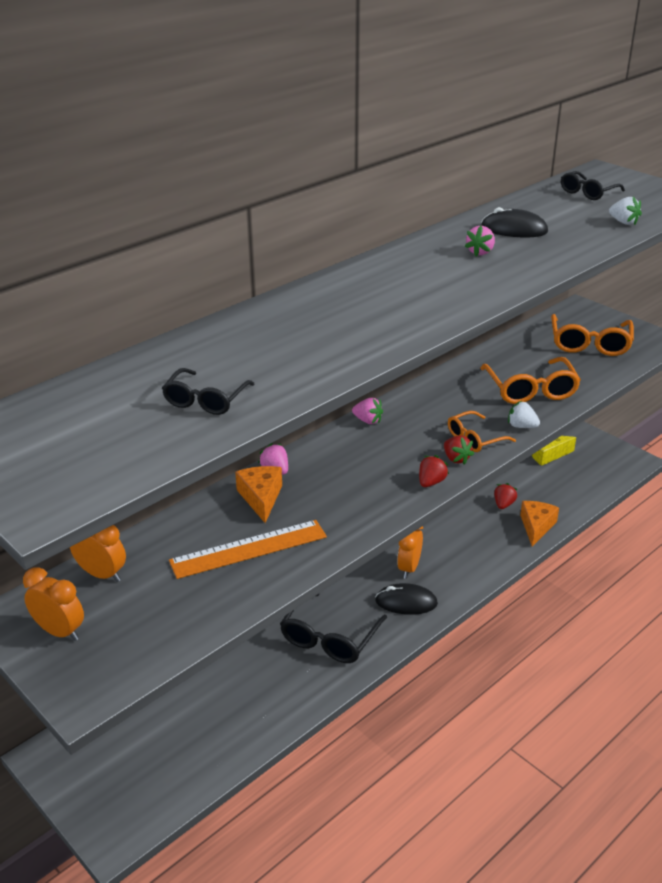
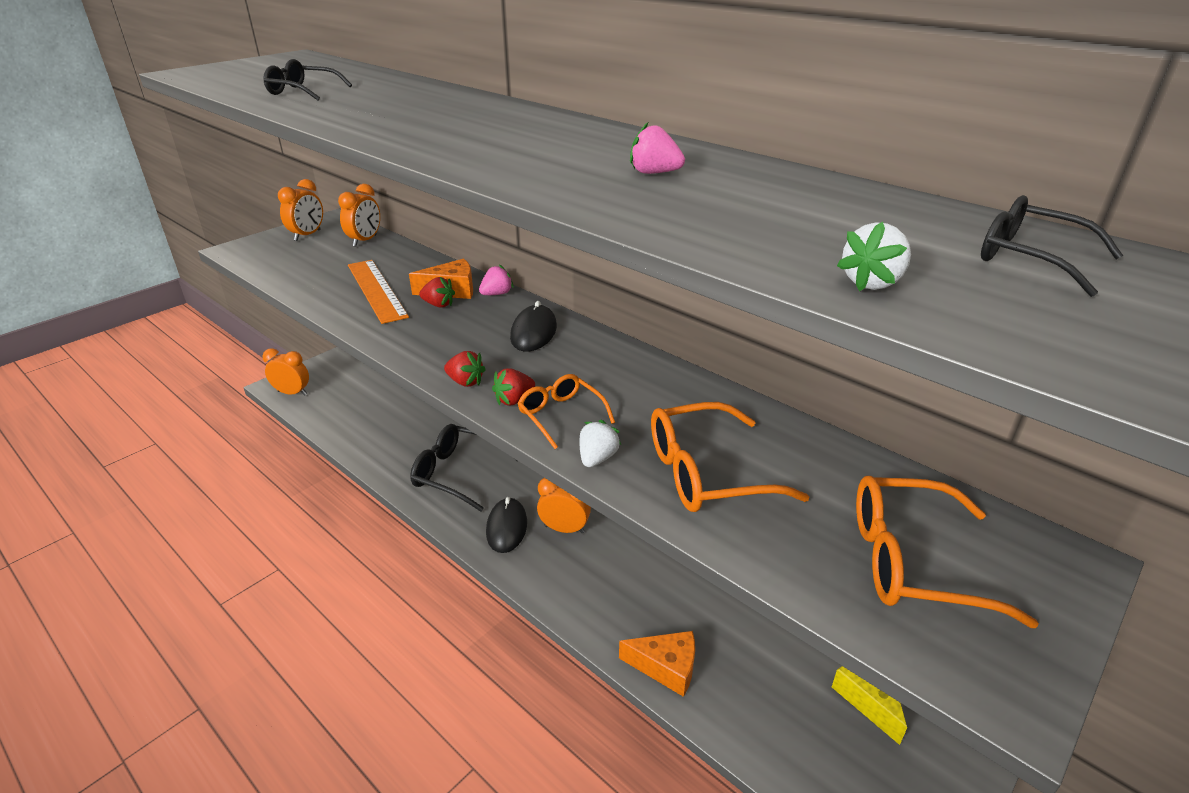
camera: 85 degrees right, 0 degrees up
(140, 815) = (292, 393): none -> orange clock
(368, 421) = (594, 339): pink strawberry -> none
(503, 504) = (711, 629): red strawberry -> red strawberry (438, 305)
(514, 229) = (761, 194): black mouse -> black mouse (533, 332)

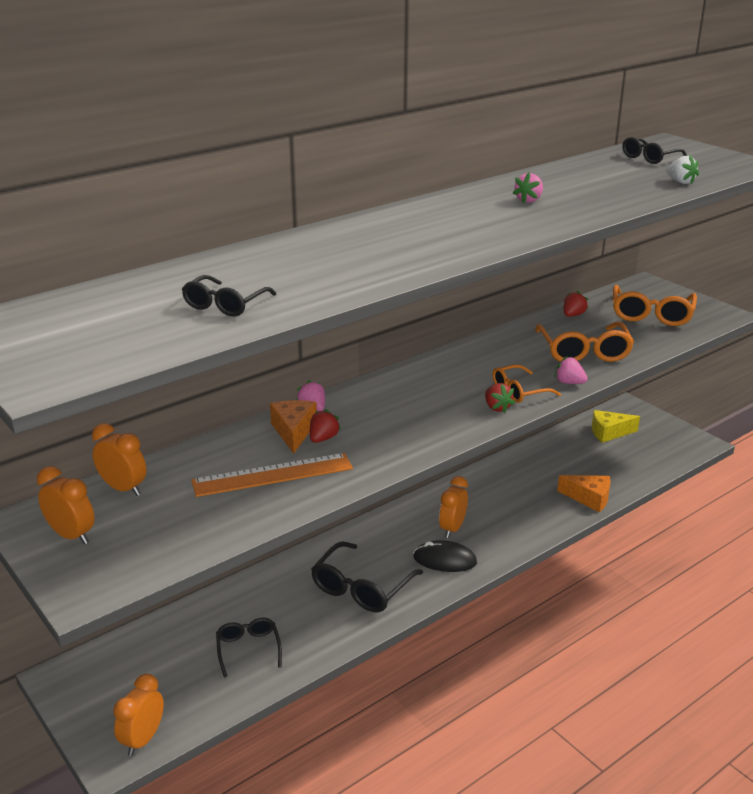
camera: 80 degrees left, 5 degrees down
(379, 422) = (248, 649): none -> black glasses
(465, 382) = (467, 427): red strawberry -> red strawberry (573, 315)
(533, 332) = (394, 394): black mouse -> none
(597, 458) = (569, 383): white strawberry -> pink strawberry
(666, 667) = (589, 498): orange cheese -> orange cheese turned 90 degrees clockwise

